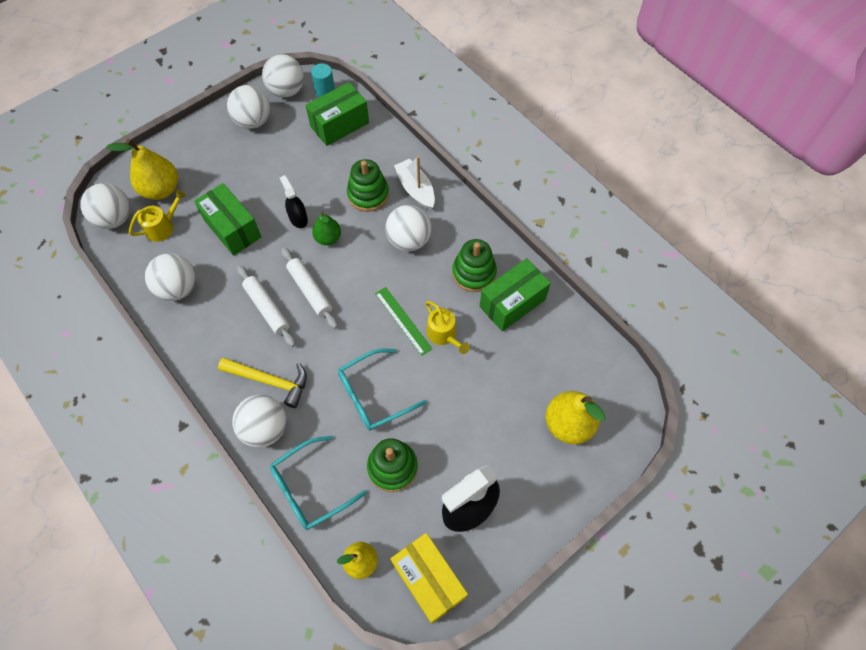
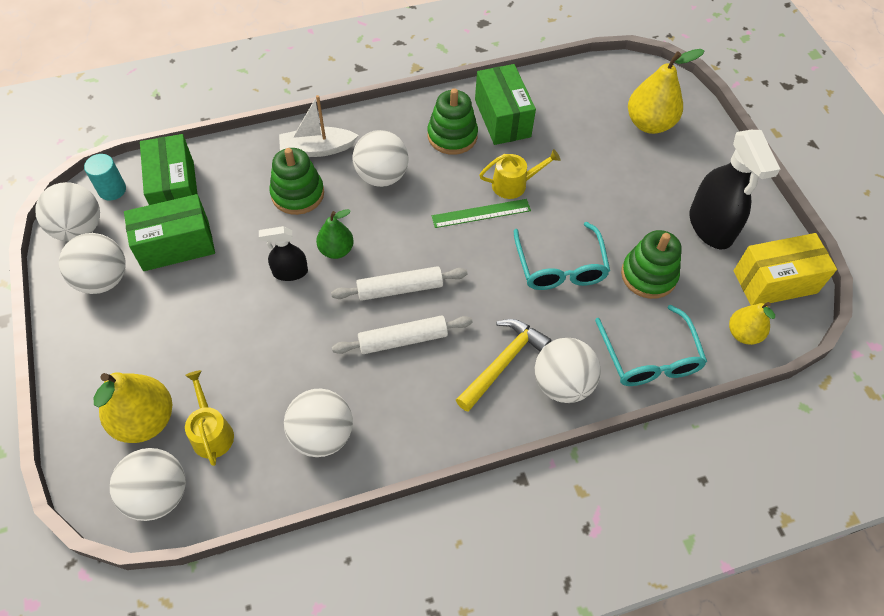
camera: 70 degrees left, 5 degrees down
(232, 228) = (263, 348): green box -> green box (176, 245)

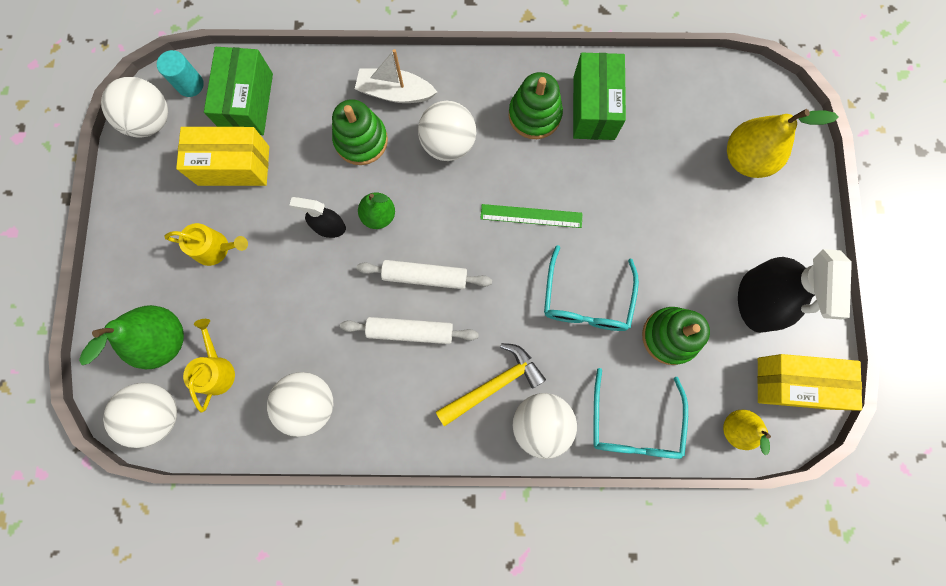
camera: 20 degrees right, 20 degrees up
(103, 280) = (160, 183): white ball -> none
(145, 420) = (164, 340): yellow pear -> green pear
(176, 245) = (233, 165): green box -> yellow box
(514, 184) = (576, 192): yellow watering can -> yellow watering can (215, 248)

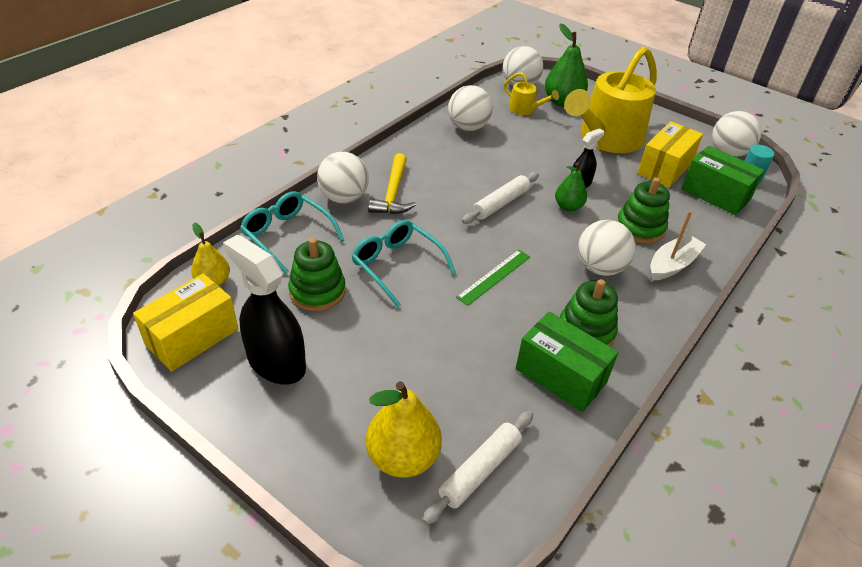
camera: 125 degrees right, 35 degrees down
(215, 248) = (606, 138): yellow watering can -> yellow watering can, size x2.32
(410, 331) = (469, 180): white rolling pin -> white rolling pin (480, 470)

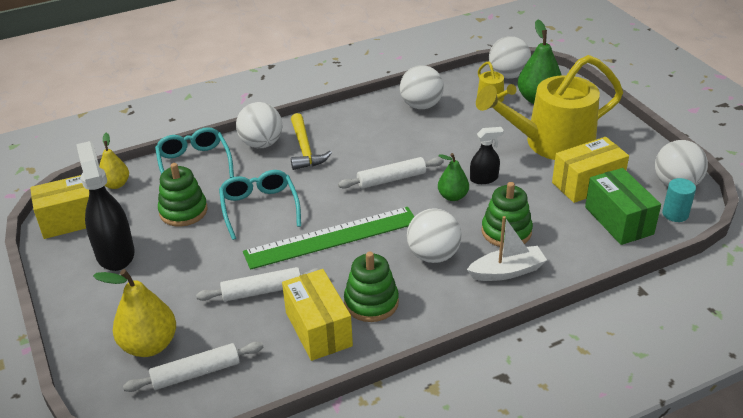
camera: 30 degrees right, 5 degrees down
(393, 193) = (305, 149): yellow hammer -> yellow hammer turned 45 degrees counterclockwise
(473, 354) = (262, 291): none -> white rolling pin
(494, 276) = (332, 237): green ruler -> green ruler, size x1.91
(560, 376) = (318, 329): green box -> yellow box

